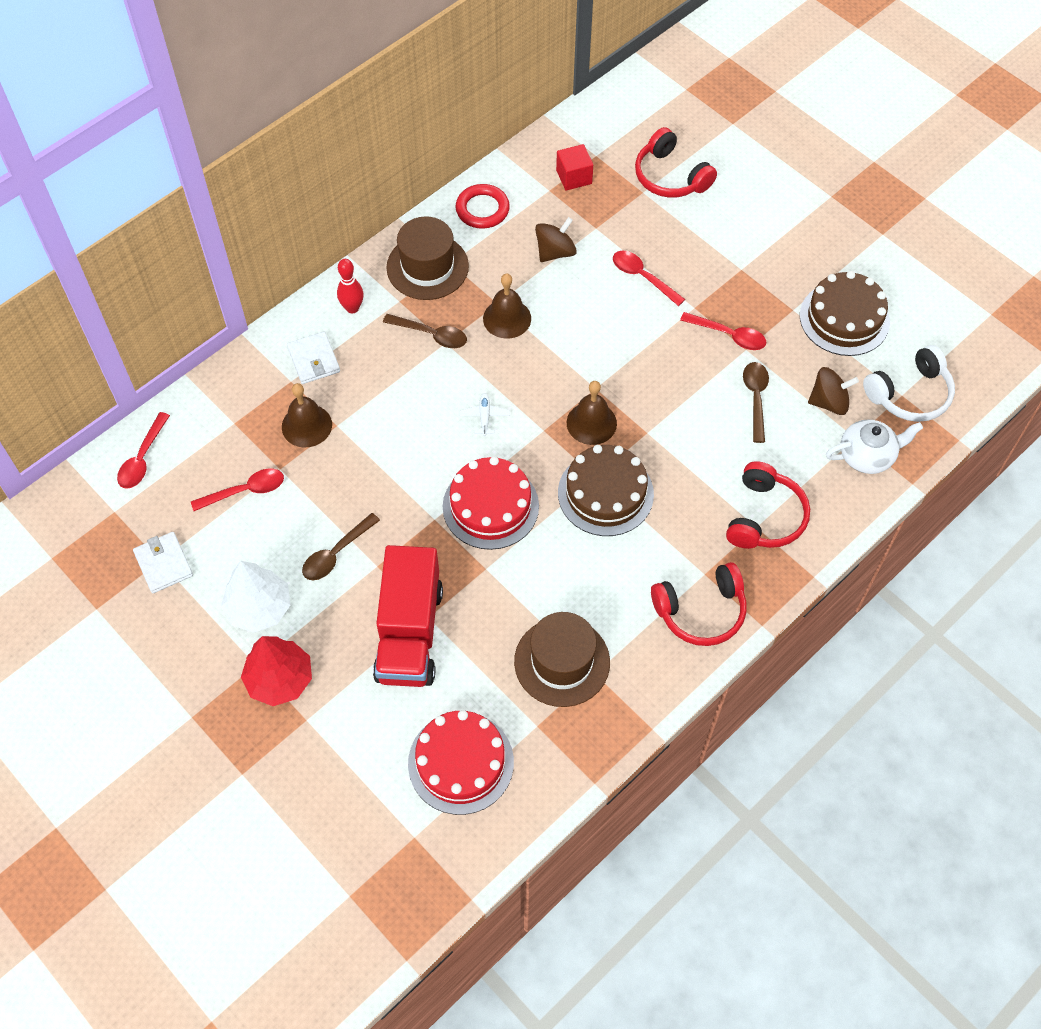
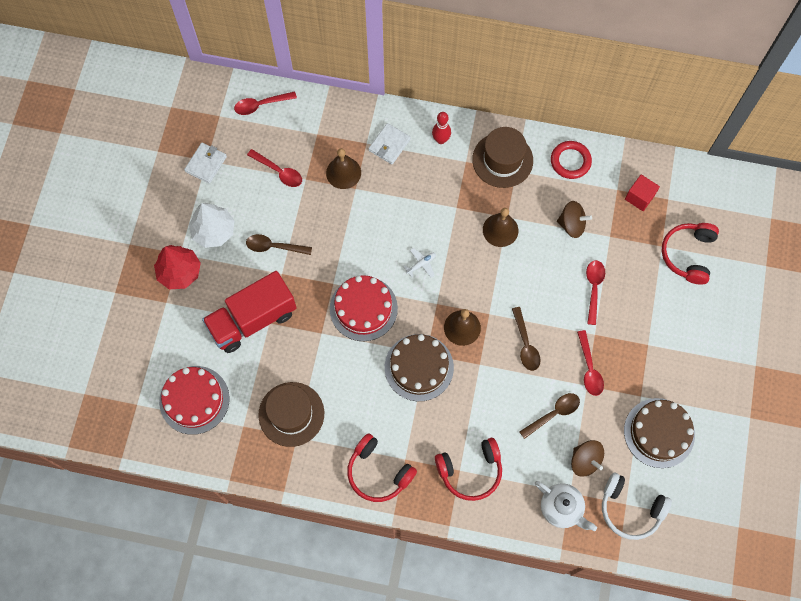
camera: 55 degrees right, 10 degrees up
(431, 335) = (455, 196): brown spoon -> brown spoon (525, 344)

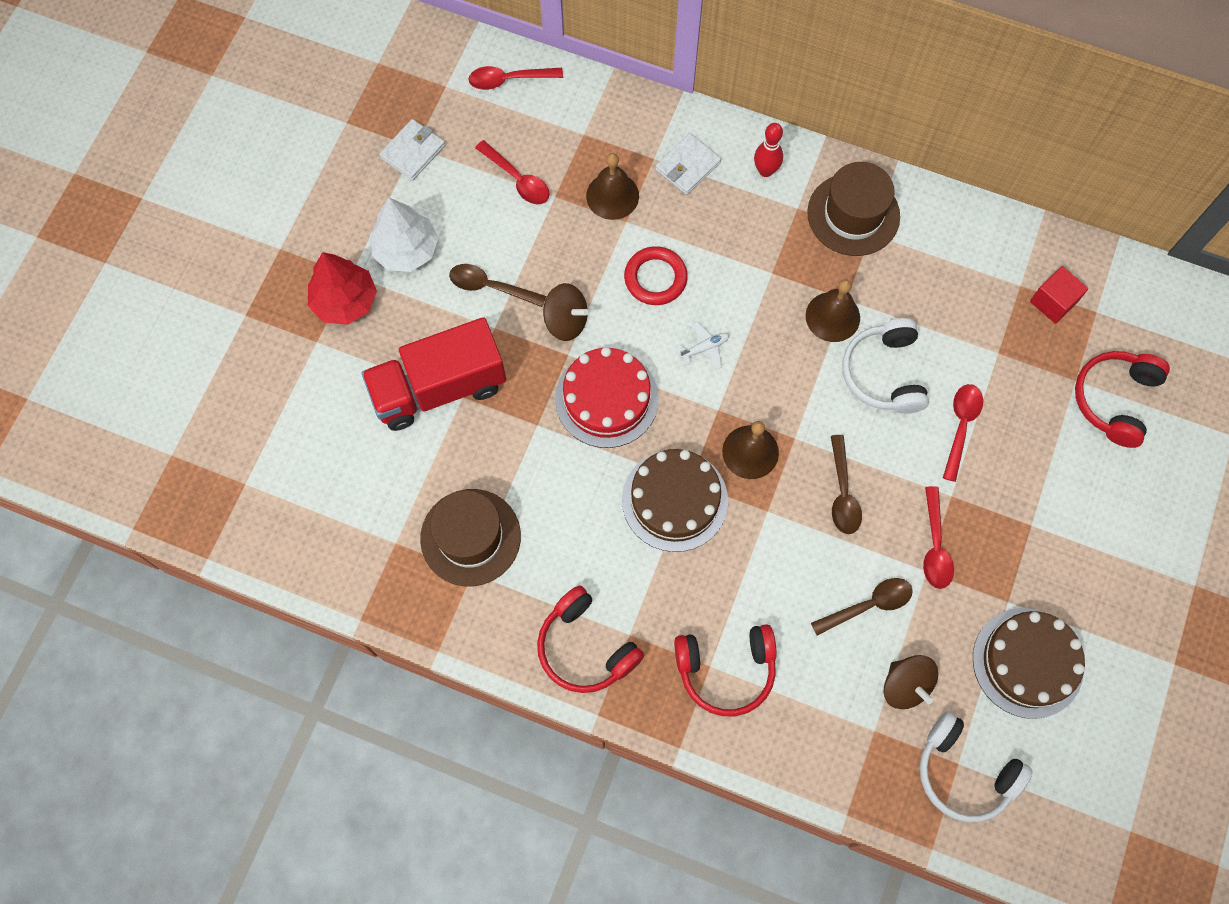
camera: 10 degrees right, 0 degrees up
(194, 400) = (331, 491): red cake -> none
(539, 262) = (884, 373): none -> white headphones
(561, 508) = (857, 752): white teapot -> none
(570, 161) = (956, 232): red ring -> red ring (655, 278)
(571, 225) = (942, 326): brown spinning top -> brown spinning top (566, 321)

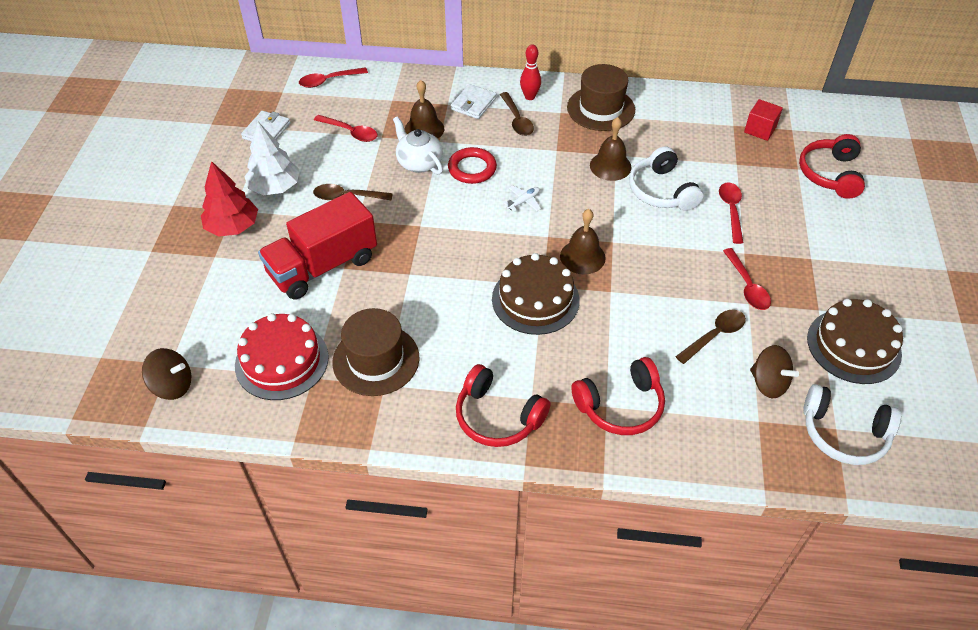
camera: 15 degrees left, 20 degrees down
(566, 321) = (412, 206): brown spinning top -> brown spinning top (172, 385)
(592, 252) = (419, 163): none -> white teapot
(606, 399) = (459, 246): red cake -> red cake (282, 361)
(843, 493) = (663, 268): brown spoon -> brown spoon (517, 120)

